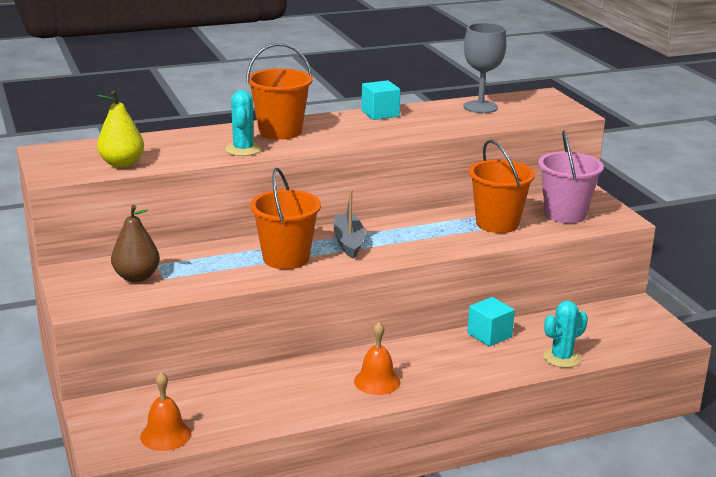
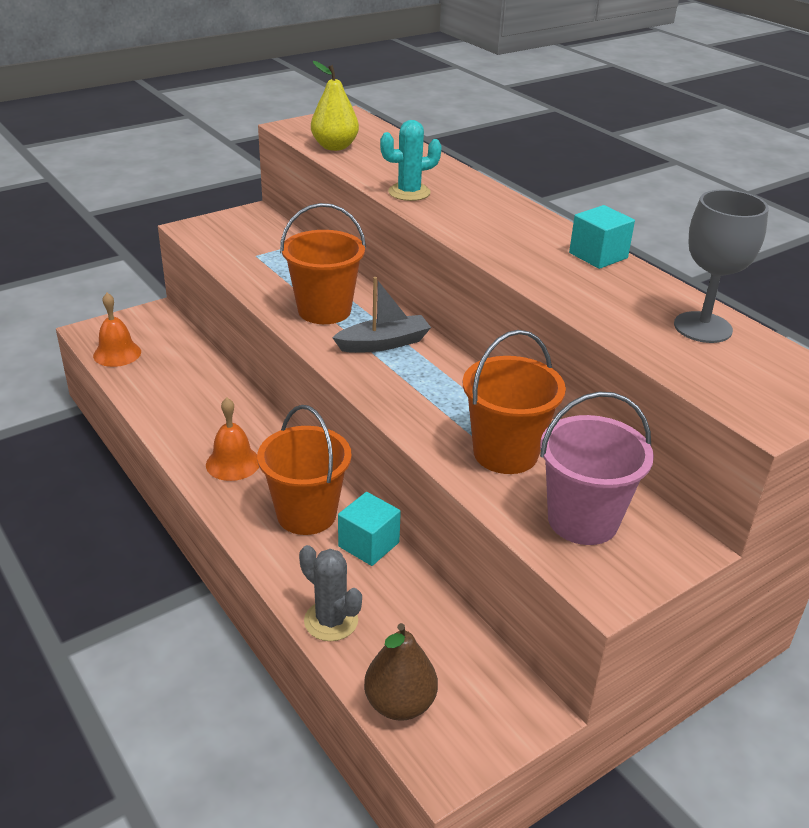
camera: 75 degrees right, 10 degrees up
(136, 277) = (253, 243): brown pear -> brown pear (400, 704)
(280, 131) = (480, 204): orange bucket -> orange bucket (306, 514)
(561, 358) = (331, 621): turquoise cactus -> grey cactus

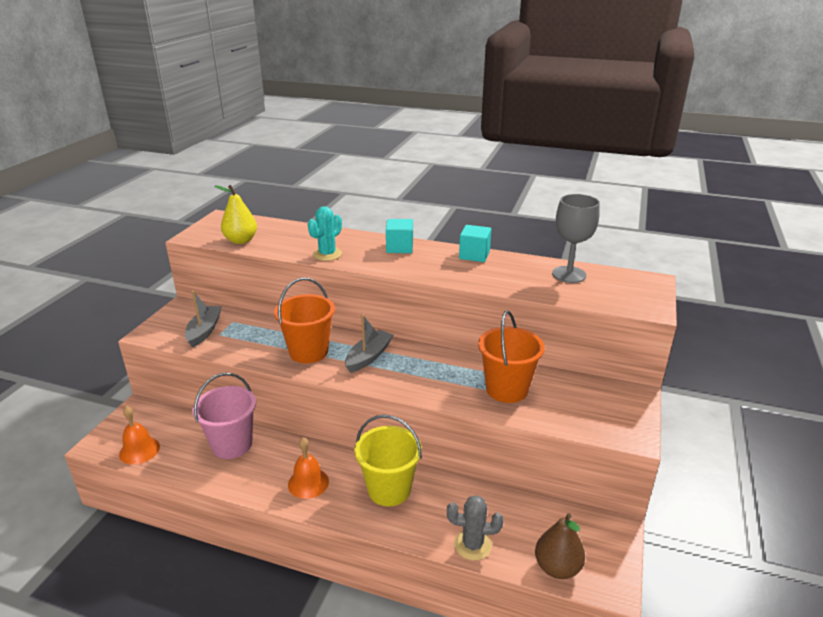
camera: 35 degrees left, 5 degrees down
(245, 246) = (204, 331): none -> grey boat
(306, 514) = (389, 489): orange bucket -> yellow bucket
(368, 544) = (443, 487): turquoise cube -> turquoise cube (399, 247)
(583, 520) = (582, 406): pink bucket -> pink bucket (232, 444)

